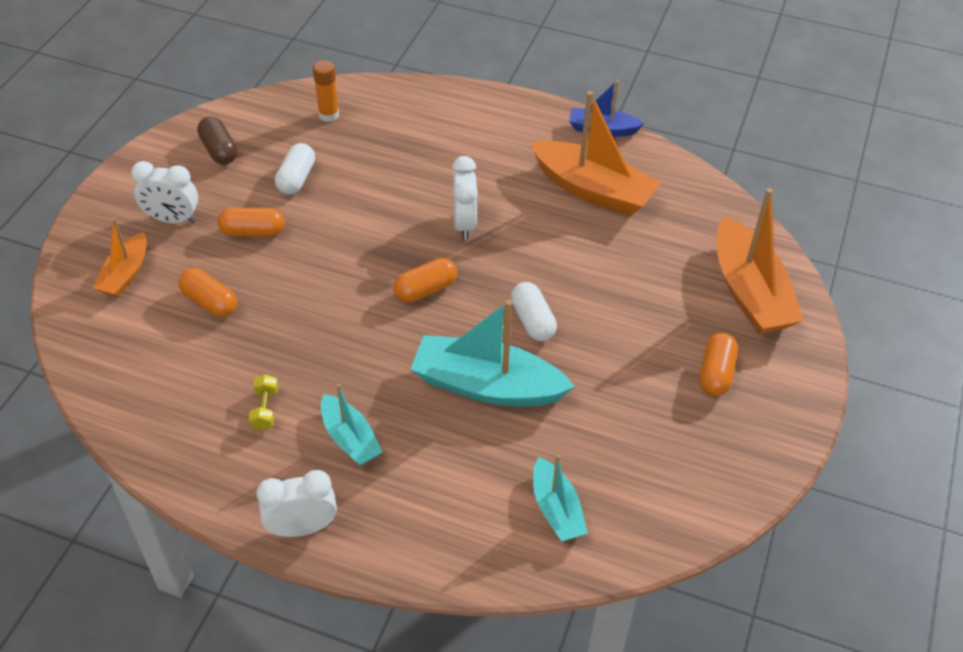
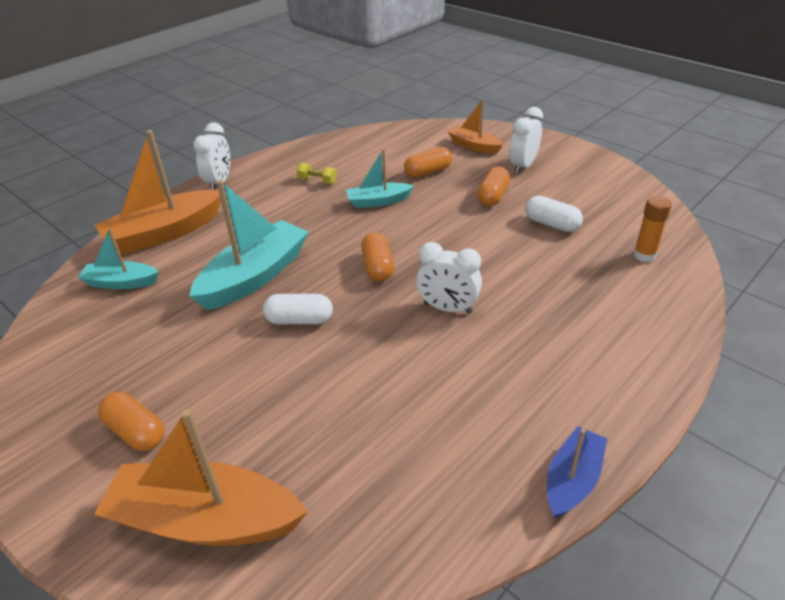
camera: 115 degrees right, 10 degrees down
(219, 150) = (602, 192): brown capsule -> none
(350, 438) = (265, 208): turquoise boat -> turquoise boat (378, 201)
(592, 190) = (455, 426): orange boat -> orange boat (164, 233)

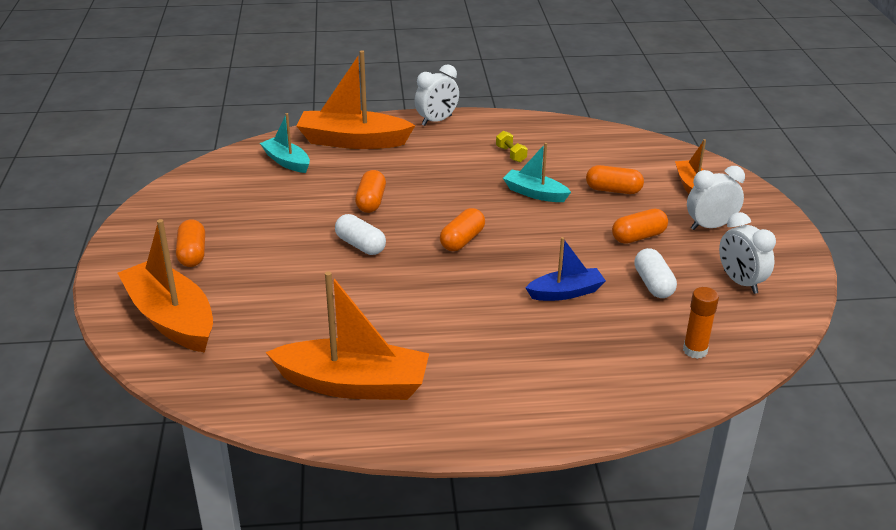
camera: 40 degrees right, 5 degrees down
(255, 276) = (371, 201): turquoise boat -> orange capsule
(447, 308) = (469, 295): white clock -> white clock (740, 282)
(475, 453) = (353, 384): none -> orange boat
(572, 480) = (389, 436): blue boat -> blue boat (566, 292)

